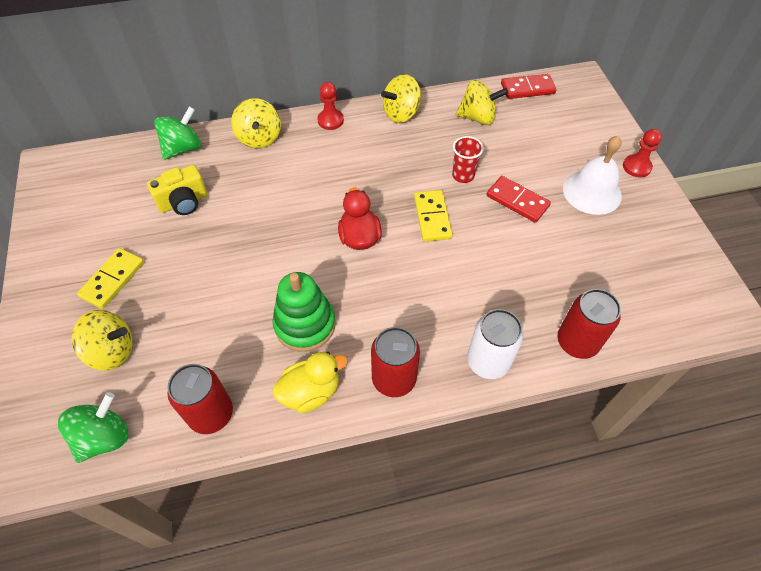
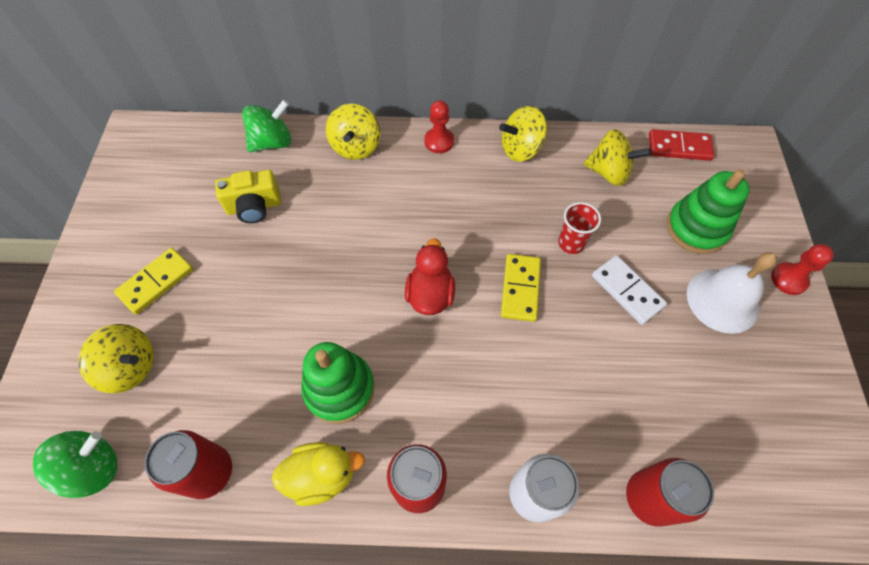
camera: 15 degrees right, 5 degrees up
(517, 201) = (627, 291): red domino -> white domino
(557, 145) = (696, 228): none -> green stacking toy

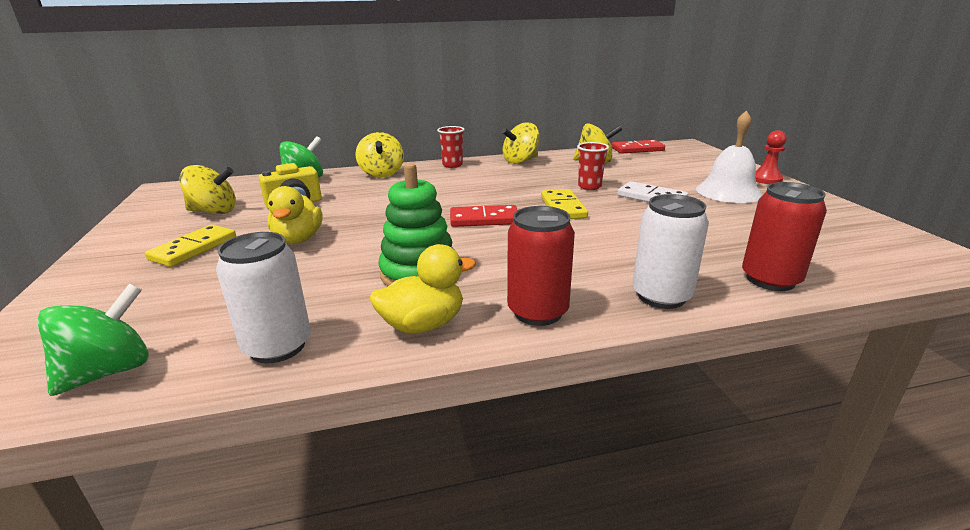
camera: 15 degrees left, 35 degrees down
(131, 367) = (165, 297): yellow spinning top -> yellow spinning top (214, 211)
(209, 472) = (277, 346): red can -> white can
(247, 289) = (298, 239): none -> yellow duck
(430, 294) = (484, 219): red duck -> red domino
(439, 141) = (452, 165): red pawn -> red cup
(696, 228) = (679, 171): green stacking toy -> none

